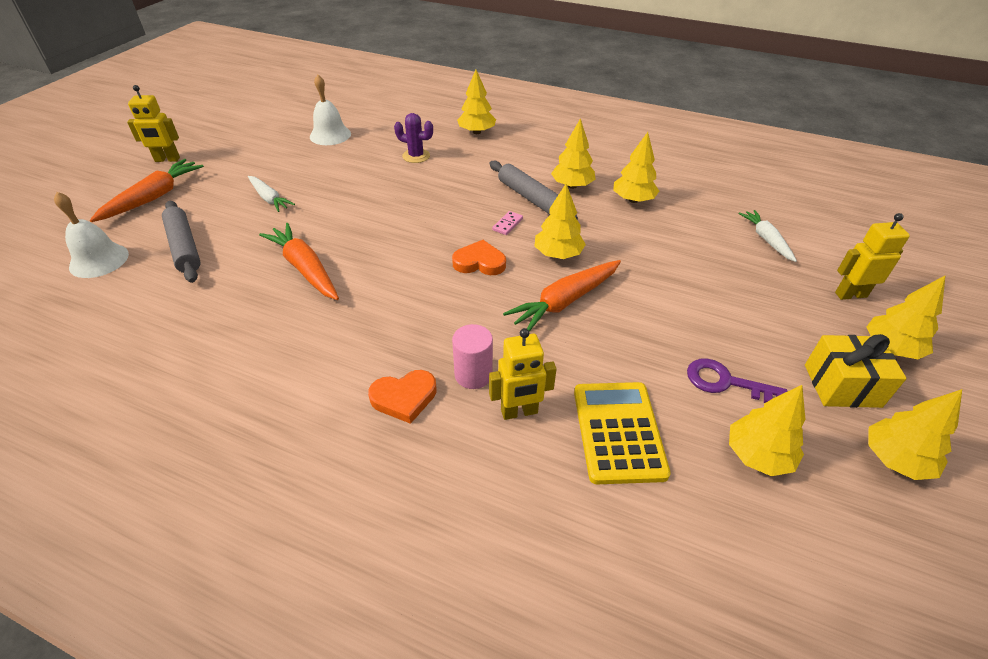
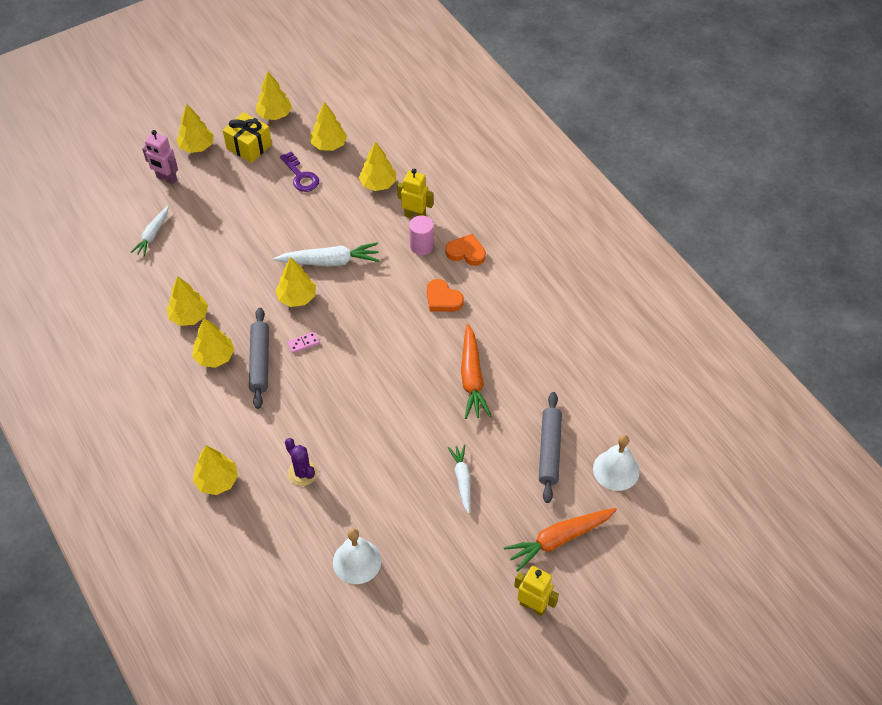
camera: 145 degrees left, 10 degrees up
(479, 262) = (353, 319): orange heart -> orange heart (443, 299)
(565, 301) = (330, 261): orange carrot -> white carrot
(618, 432) = (378, 184): yellow calculator -> yellow tree
(850, 294) = (166, 178): yellow robot -> pink robot

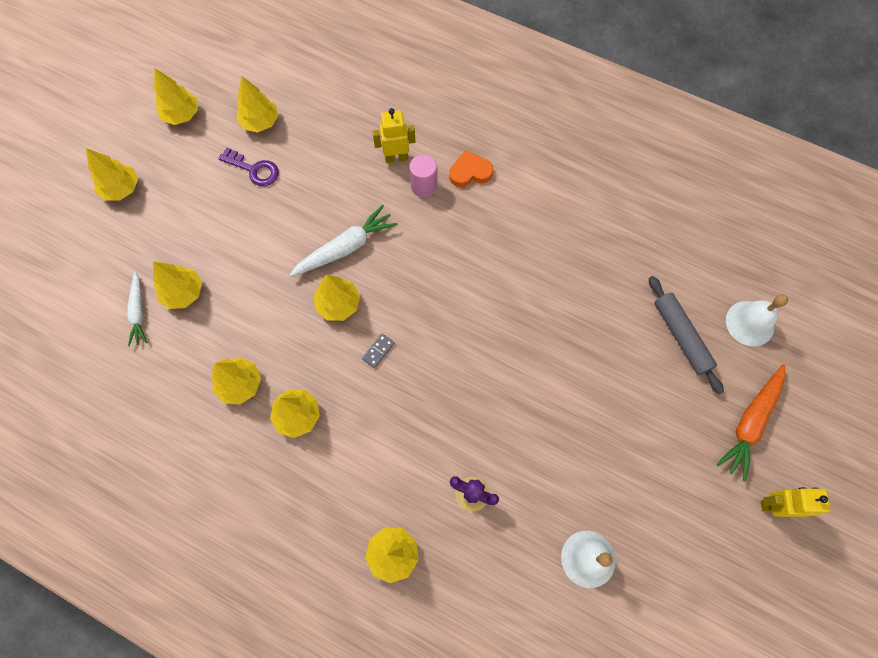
camera: 30 degrees left, 15 degrees up
(166, 178) = (111, 240): pink robot -> none
(249, 146) = (178, 162): yellow gift -> none
(260, 362) = (348, 395): grey rolling pin -> none
(303, 343) = (378, 351): pink domino -> grey domino
(378, 184) = (337, 141): yellow tree -> yellow tree (183, 293)
(443, 299) = (481, 232): orange heart -> none
(462, 480) = (625, 412): white carrot -> none
(472, 378) = (563, 300): orange carrot -> none

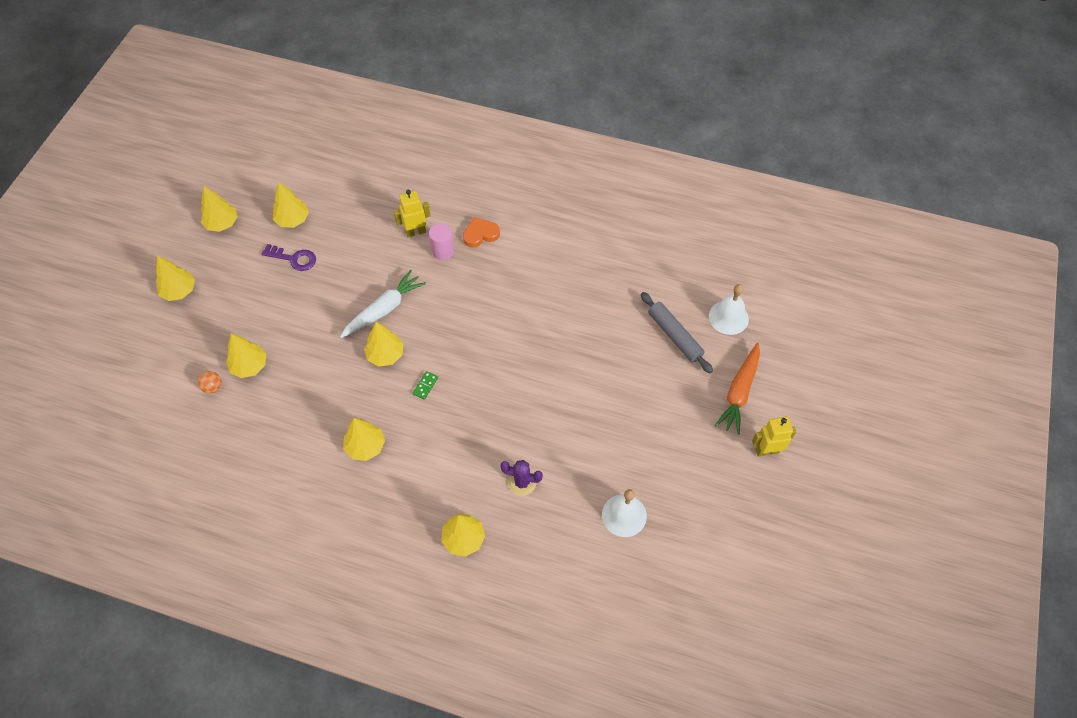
camera: 10 degrees left, 10 degrees down
(139, 312) = (213, 387): white carrot -> orange ball
(240, 384) = (312, 430): yellow tree -> none
(378, 351) = (425, 386): grey domino -> green domino

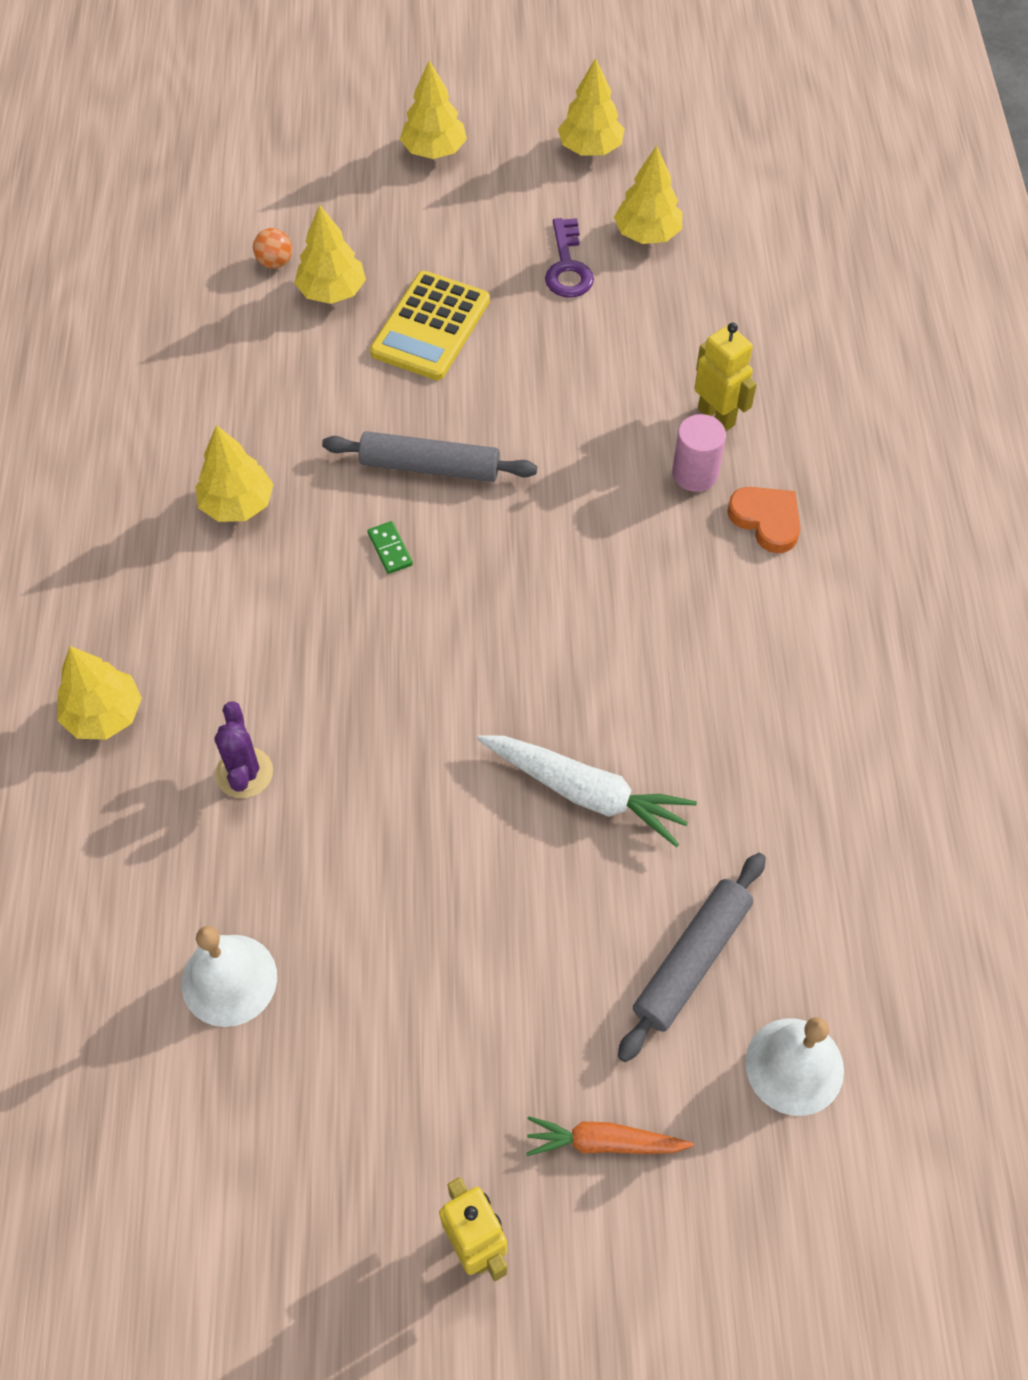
camera: 70 degrees right, 0 degrees up
(299, 328) = (430, 327): none -> yellow calculator
(384, 309) = (523, 430): white carrot -> white carrot (586, 792)
(385, 355) = (430, 466): yellow tree -> grey rolling pin
(425, 386) = (390, 549): green domino -> green domino turned 60 degrees clockwise
(739, 392) = (604, 1142): orange carrot -> orange carrot, size x0.65

